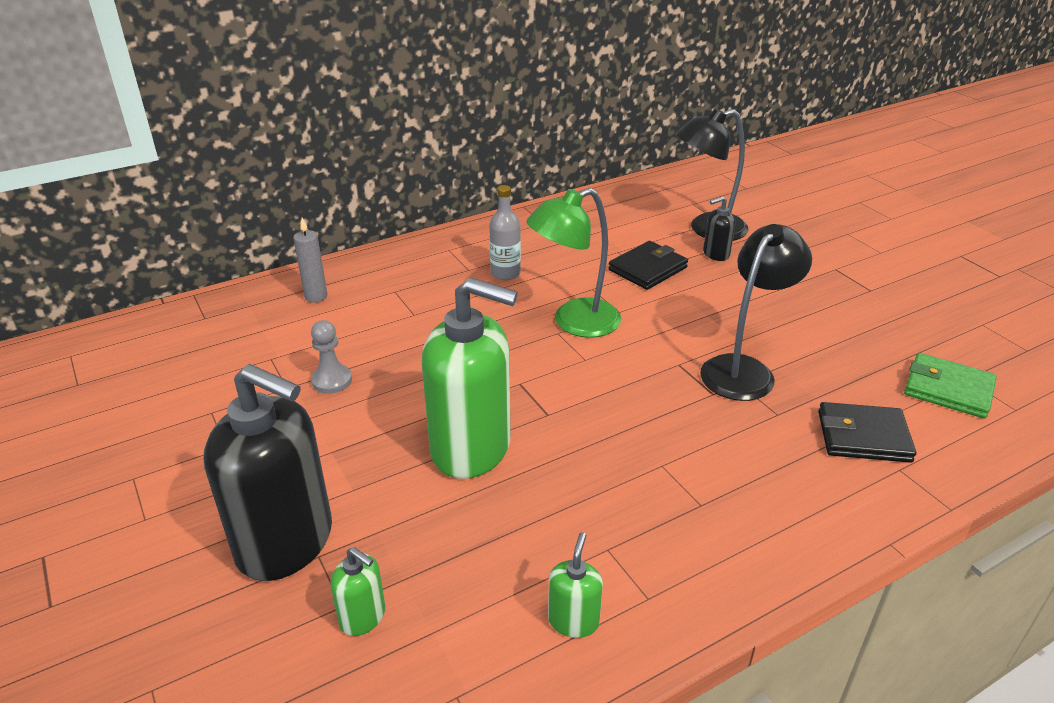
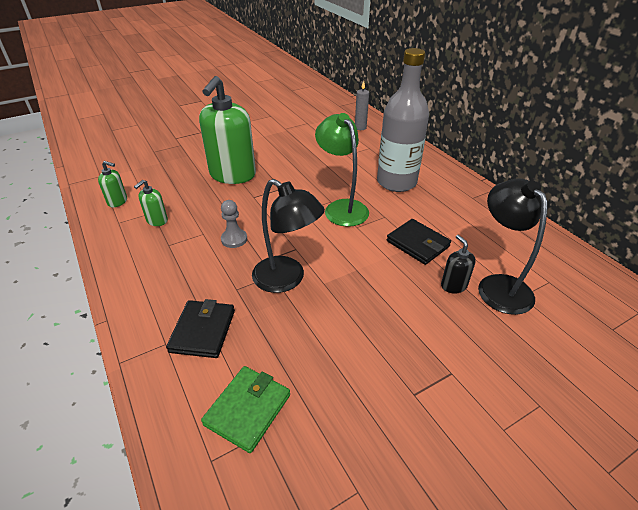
camera: 90 degrees right, 5 degrees up
(286, 542) = (190, 138): black soap dispenser -> none
(332, 380) = (289, 138): grey pawn -> grey pawn (234, 239)
(363, 617) = (146, 155): green soap dispenser -> green soap dispenser (157, 221)
(505, 273) = (396, 182): grey bottle -> grey bottle, size x2.02

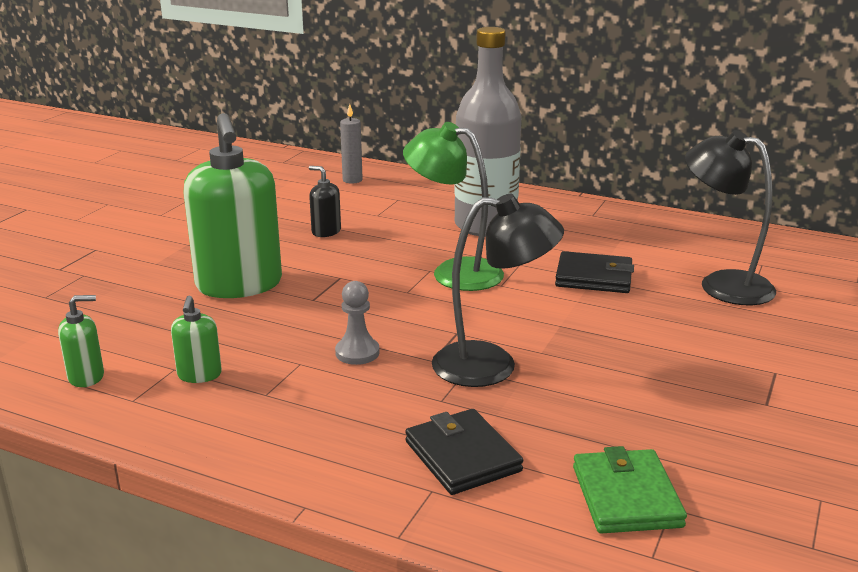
camera: 35 degrees left, 15 degrees down
(453, 285) = (681, 300): black soap dispenser -> black soap dispenser (326, 231)

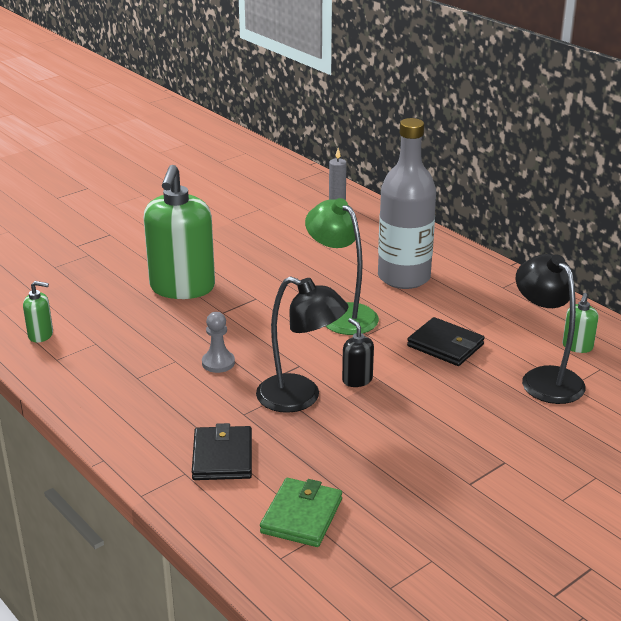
camera: 25 degrees right, 5 degrees up
(199, 375) = (107, 352): green soap dispenser -> green soap dispenser (577, 346)
(326, 231) = (277, 255): black soap dispenser -> black soap dispenser (357, 380)

